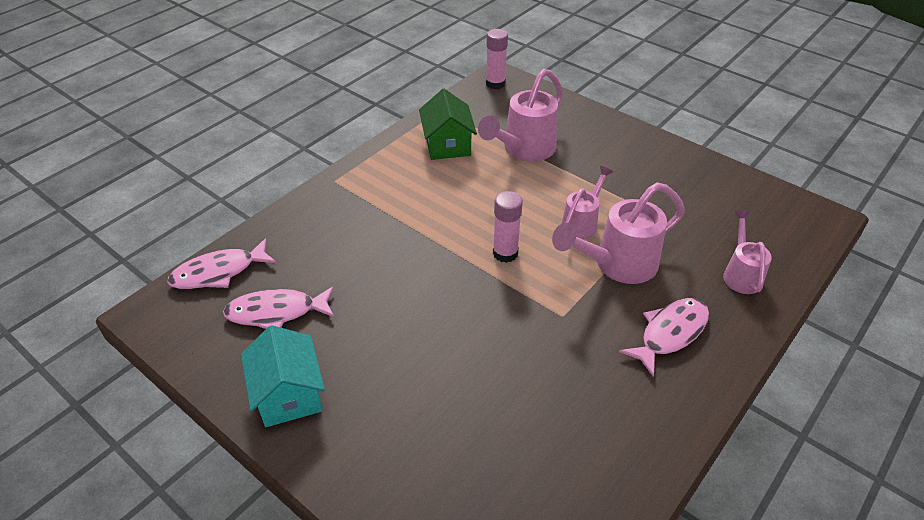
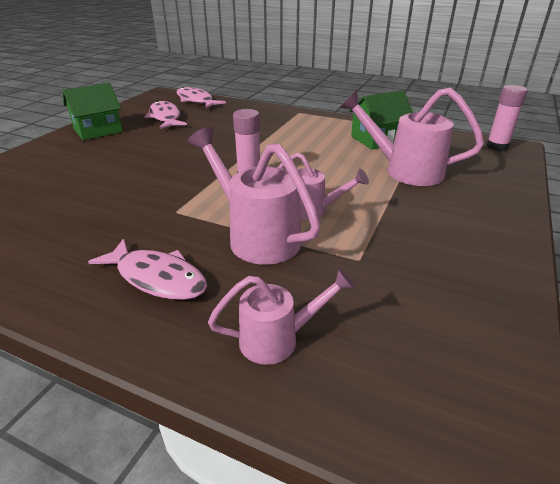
camera: 75 degrees right, 10 degrees down
(288, 394) = (98, 130): turquoise house -> green house

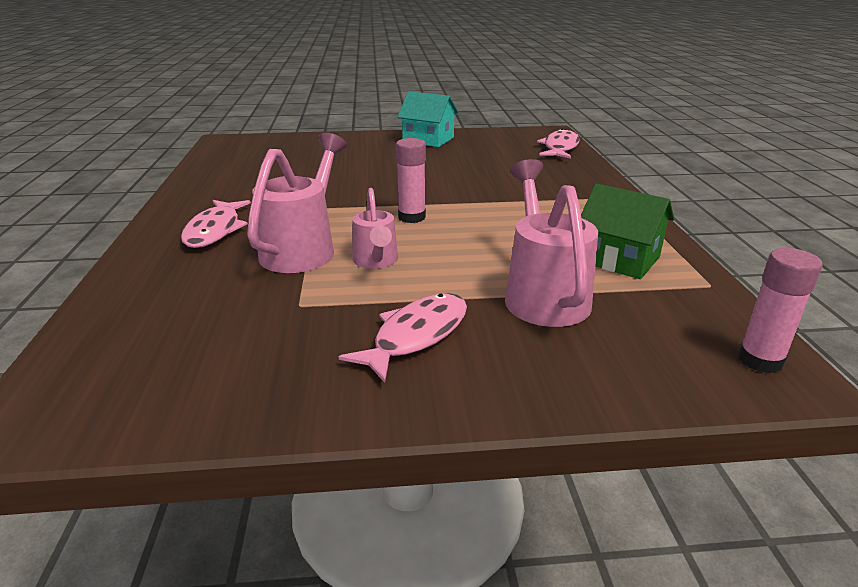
camera: 60 degrees right, 5 degrees down
(98, 130) = (428, 140): green house -> turquoise house
(165, 117) = (495, 150): pink fish -> pink fish (416, 336)
(278, 339) = (158, 295): pink watering can -> none

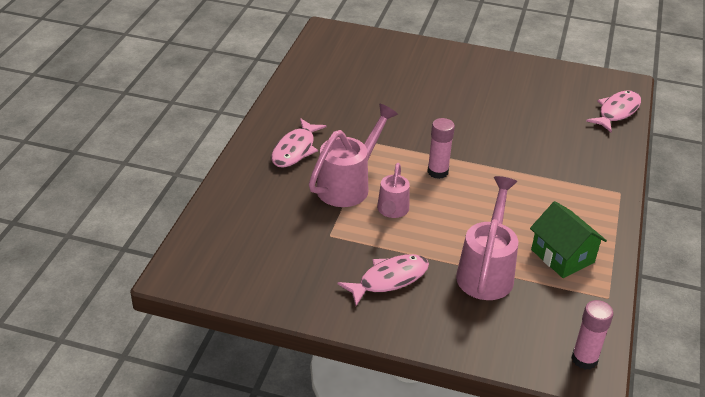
camera: 20 degrees right, 10 degrees up
(428, 140) = (502, 70): turquoise house -> none

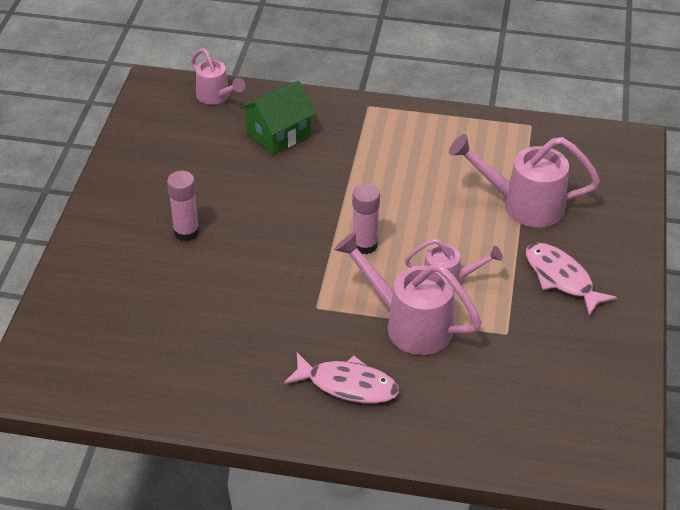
camera: 95 degrees left, 5 degrees up
(562, 256) = (482, 151): green house -> green house (278, 134)
(584, 359) = (615, 144): pink glue stick -> pink glue stick (186, 232)
(616, 112) = (216, 97): pink fish -> pink watering can

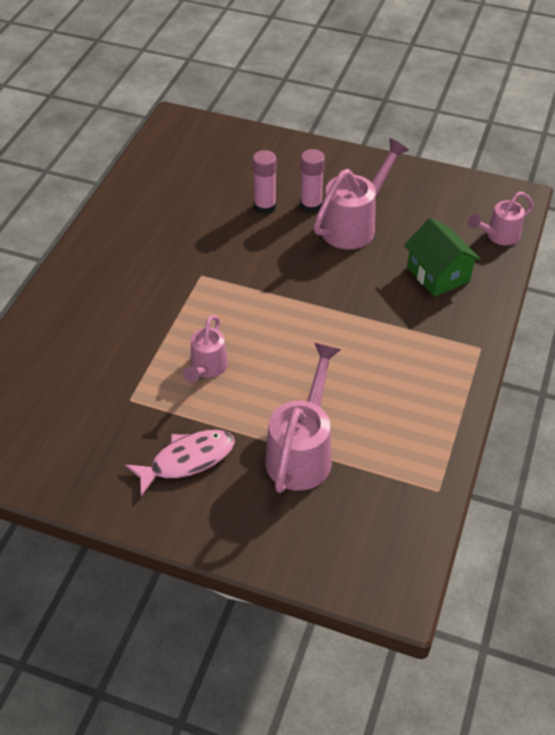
camera: 100 degrees right, 5 degrees up
(347, 385) = (110, 284): pink fish -> none
(364, 245) = (270, 316): pink glue stick -> pink glue stick (265, 207)
(409, 324) = (163, 332): pink watering can -> pink watering can (354, 225)

